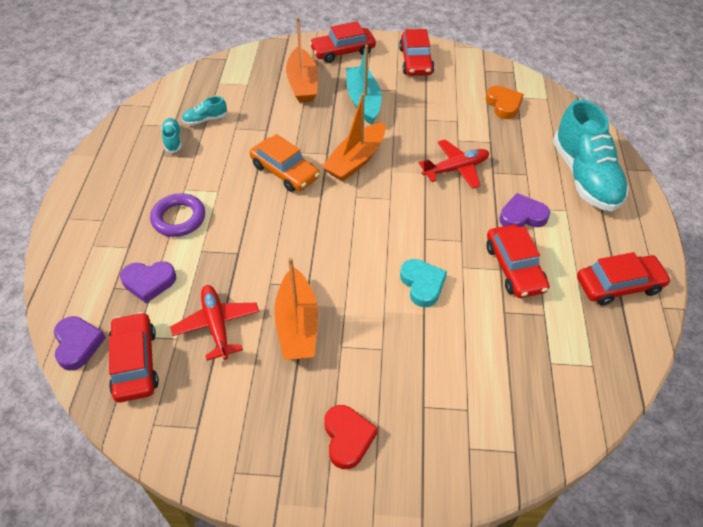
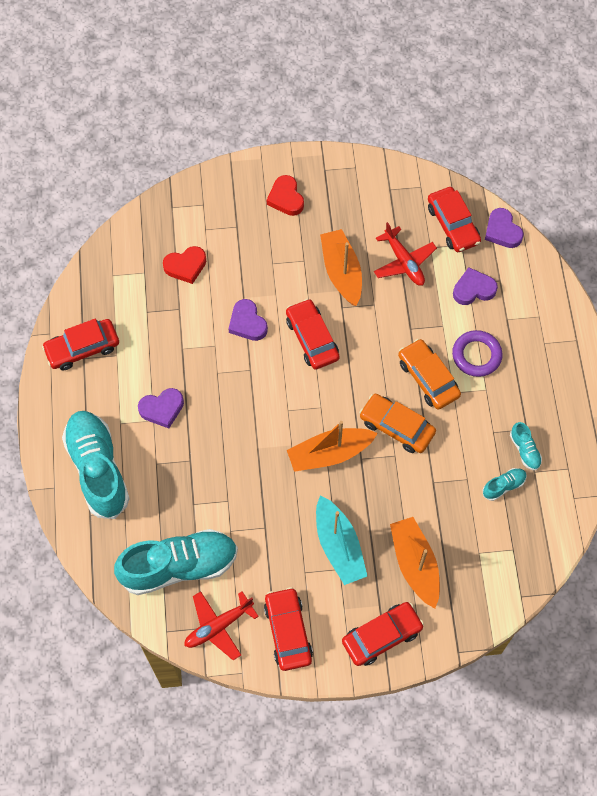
camera: 170 degrees right, 15 degrees up
(238, 206) = (428, 378): none -> orange car
(356, 160) = (329, 454): orange boat -> orange boat turned 135 degrees counterclockwise
(422, 284) = (247, 323): turquoise heart -> purple heart
(456, 169) = (227, 458): red plane -> red plane (218, 626)
(495, 362) = (185, 266): none -> red heart
(503, 105) = (179, 566): orange heart -> turquoise shoe
(514, 268) = (170, 351): red car -> red car (312, 338)

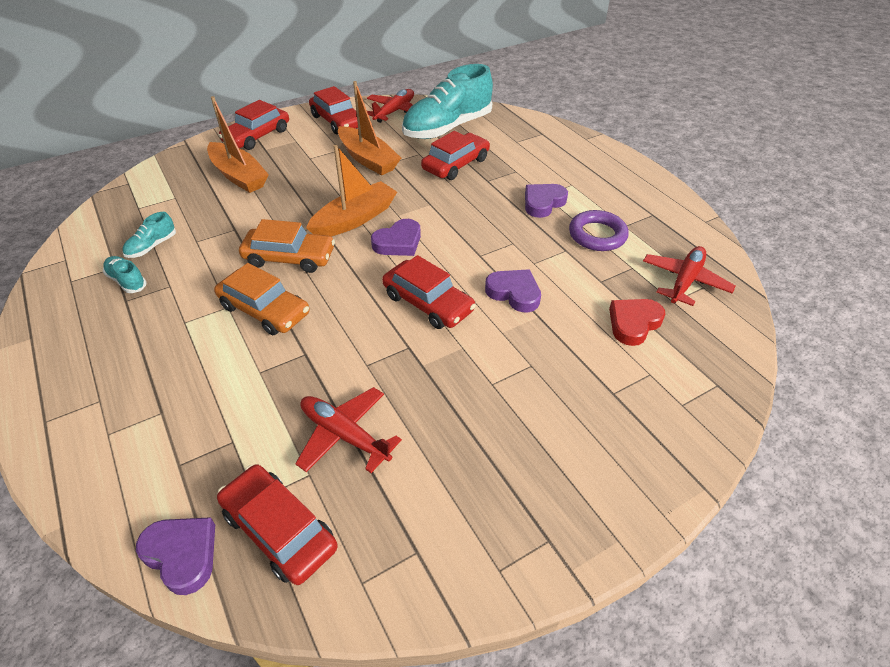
camera: 155 degrees right, 20 degrees down
(82, 348) = (662, 220): red car -> red car (456, 164)
(98, 469) = (561, 155): turquoise shoe -> none
(121, 285) = (684, 281): none -> red plane
(286, 198) = (576, 462): red heart -> none
(339, 546) = (316, 168): turquoise boat -> none
(341, 272) = (431, 388): orange boat -> orange boat (368, 159)
(473, 289) = (221, 435): purple heart -> purple heart (398, 242)
(476, 355) = (203, 353): purple ring -> purple ring (597, 235)

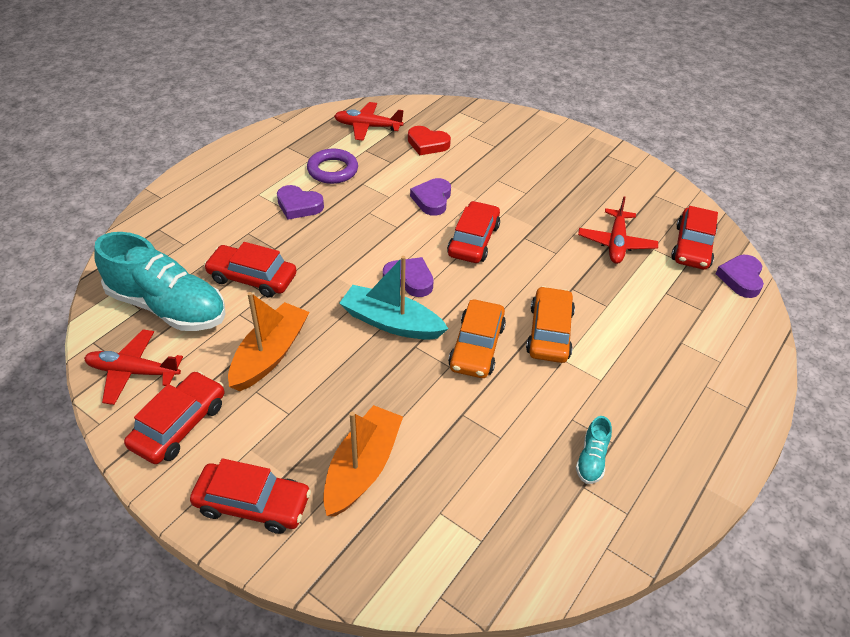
camera: 115 degrees left, 0 degrees up
(152, 246) = (533, 473): turquoise shoe -> none
(289, 257) = (476, 346): orange car -> orange car turned 150 degrees counterclockwise
(355, 219) = (391, 322): orange boat -> turquoise boat

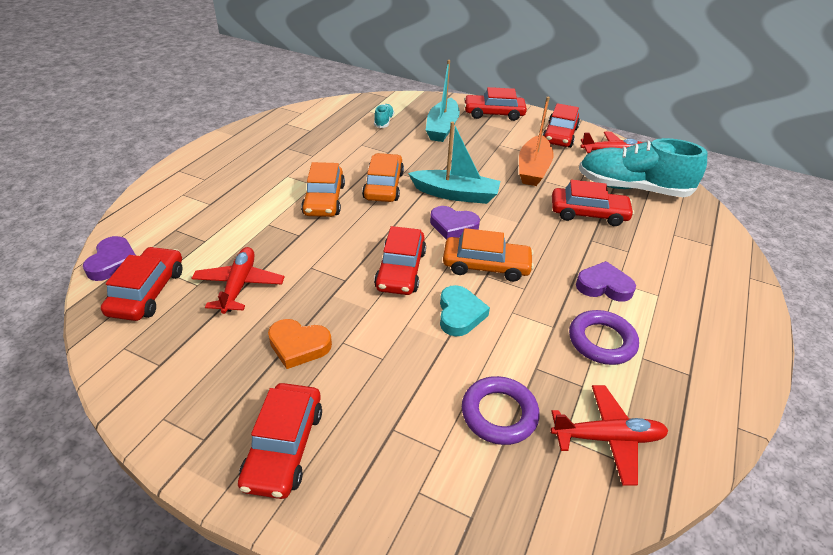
camera: 170 degrees right, 5 degrees down
(362, 468) = (442, 128): orange boat -> turquoise boat
(393, 235) = (486, 266): none -> orange car
(427, 144) = (499, 414): red heart -> purple ring
(432, 199) = (460, 314): purple heart -> turquoise heart
(558, 194) = (298, 346): none -> orange heart
(559, 146) = (284, 447): none -> red car
(591, 459) = (302, 140): turquoise shoe -> turquoise shoe (384, 122)

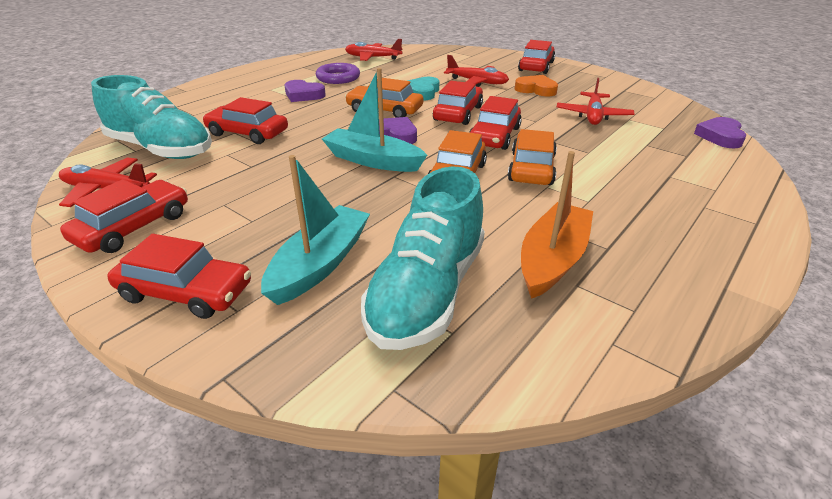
camera: 165 degrees left, 5 degrees down
(147, 292) = (666, 118): red car -> red car (494, 136)
(384, 122) = (427, 292): turquoise shoe -> turquoise shoe, size x2.38
(389, 358) = (477, 82): none -> red plane
(499, 414) = (422, 65): purple ring -> none
(533, 169) = (247, 179): orange boat -> orange boat (552, 259)

